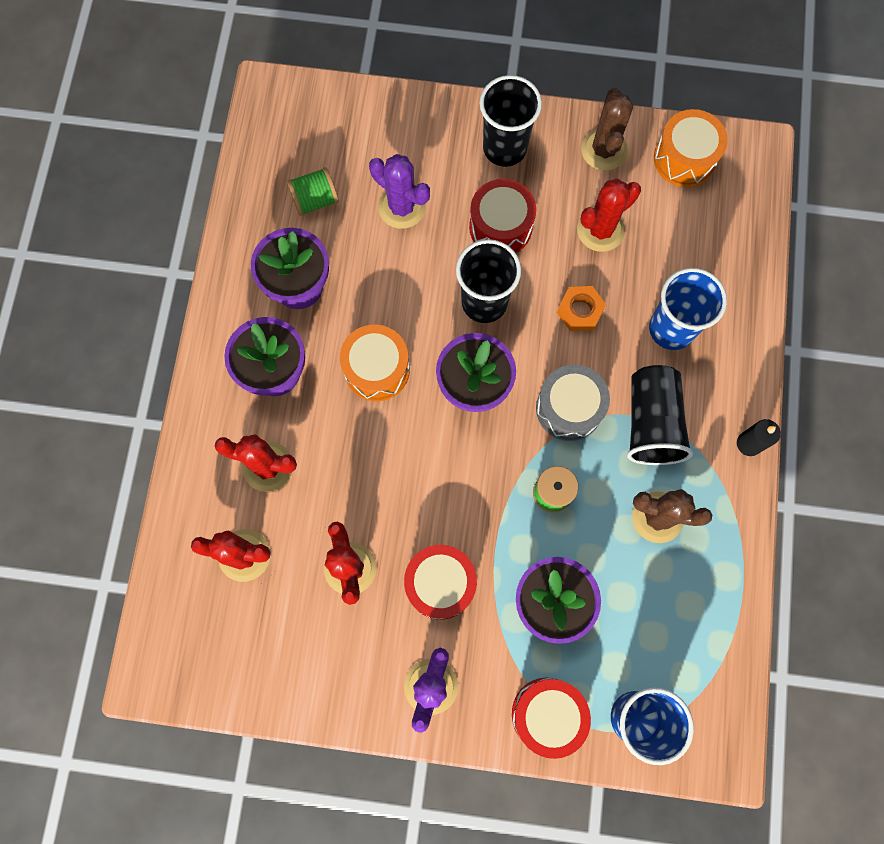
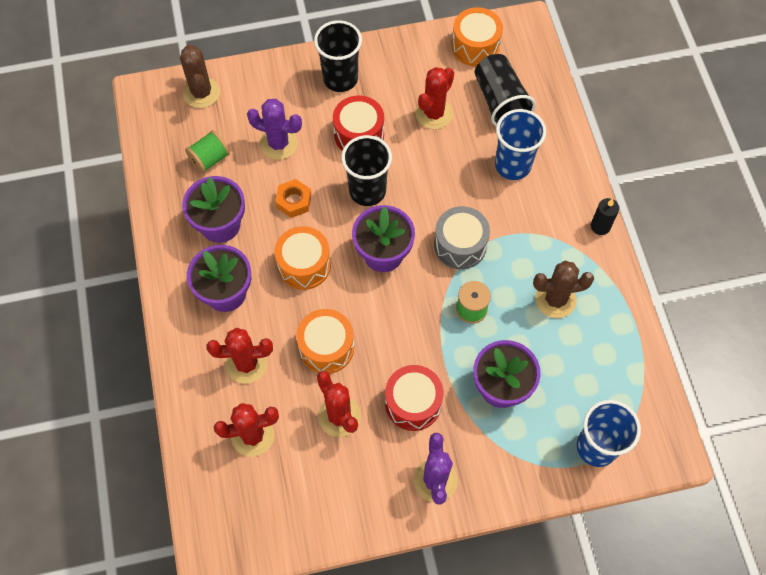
camera: 20 degrees left, 10 degrees down
(366, 479) = (326, 347): none -> orange drum
(547, 714) = (531, 469): red drum -> none
(580, 311) = (441, 174): orange nut -> orange nut (294, 201)
(604, 150) = (414, 58): brown cactus -> brown cactus (201, 93)
(651, 423) = (524, 235): black cup -> black cup (500, 101)

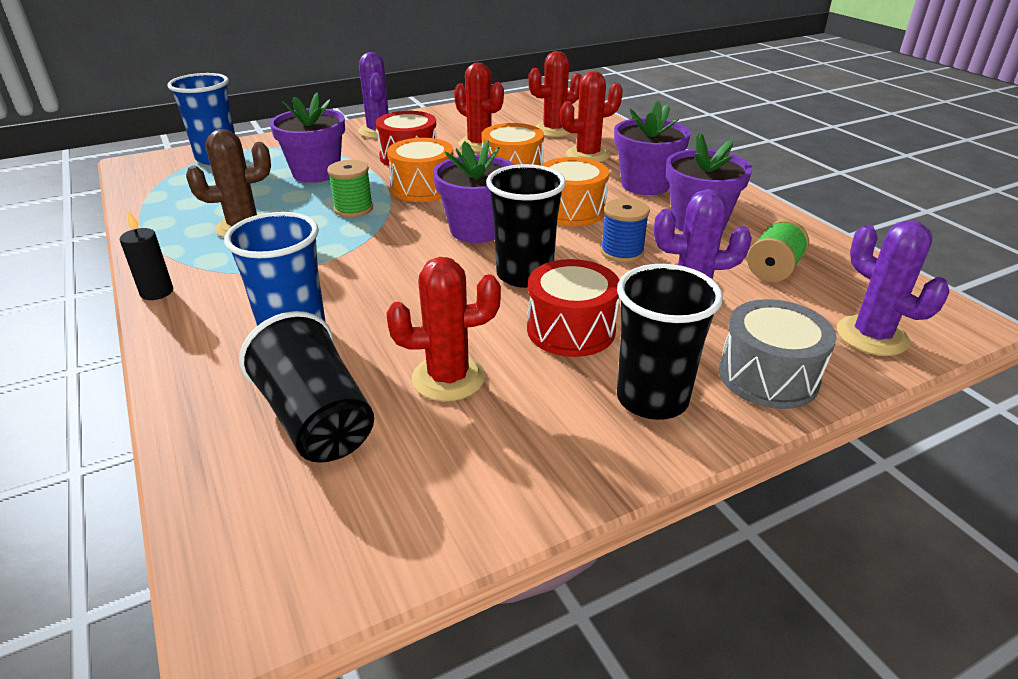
camera: 165 degrees right, 30 degrees down
(201, 93) = (872, 336): brown cactus -> purple cactus
(294, 201) = (622, 252): orange nut -> blue spool
(434, 113) = (448, 378): red cactus -> red cactus turned 60 degrees clockwise
(460, 245) = (374, 249): grey drum -> grey drum (768, 376)
(475, 46) = (380, 519): orange drum -> orange drum (423, 188)

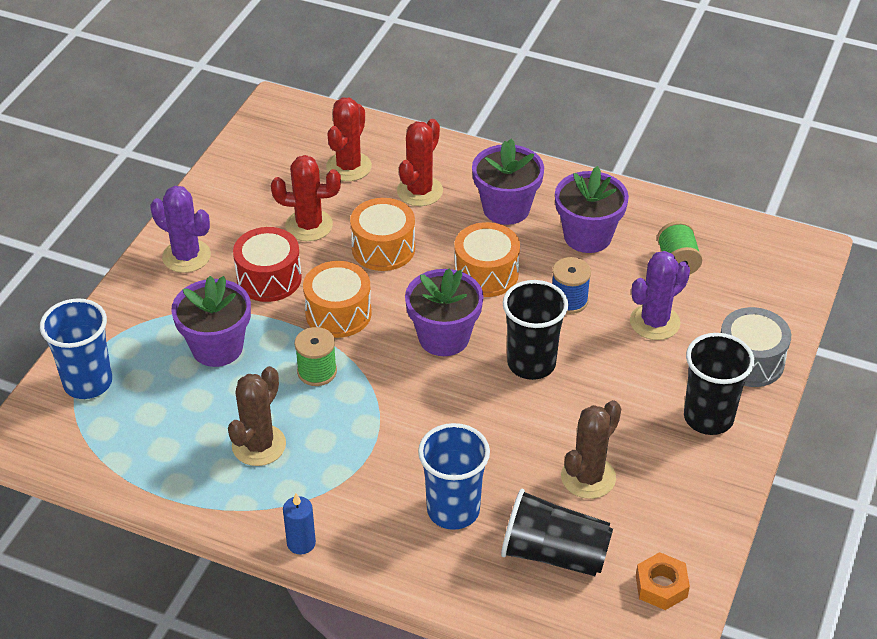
camera: 40 degrees left, 10 degrees up
(157, 292) = (301, 543): black candle -> blue candle
(370, 526) = (661, 586): none -> orange nut
(448, 378) = (588, 477): red cactus -> brown cactus
(571, 329) = (613, 394): red drum -> none
(872, 336) = (775, 292): purple cactus -> none

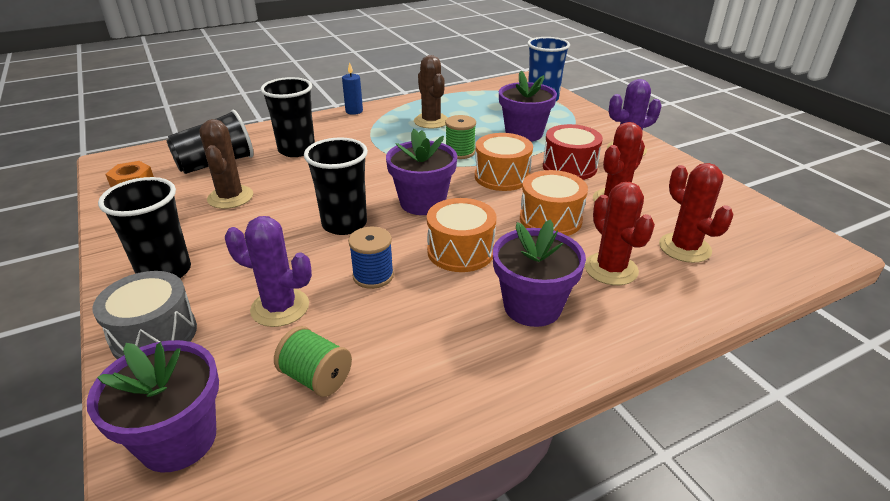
camera: 130 degrees right, 10 degrees down
(453, 510) = (296, 150): blue cup -> black cup
(587, 236) = (432, 336): purple flower pot -> purple flower pot (178, 439)
(654, 322) = (280, 308): purple cactus -> purple cactus turned 75 degrees counterclockwise

